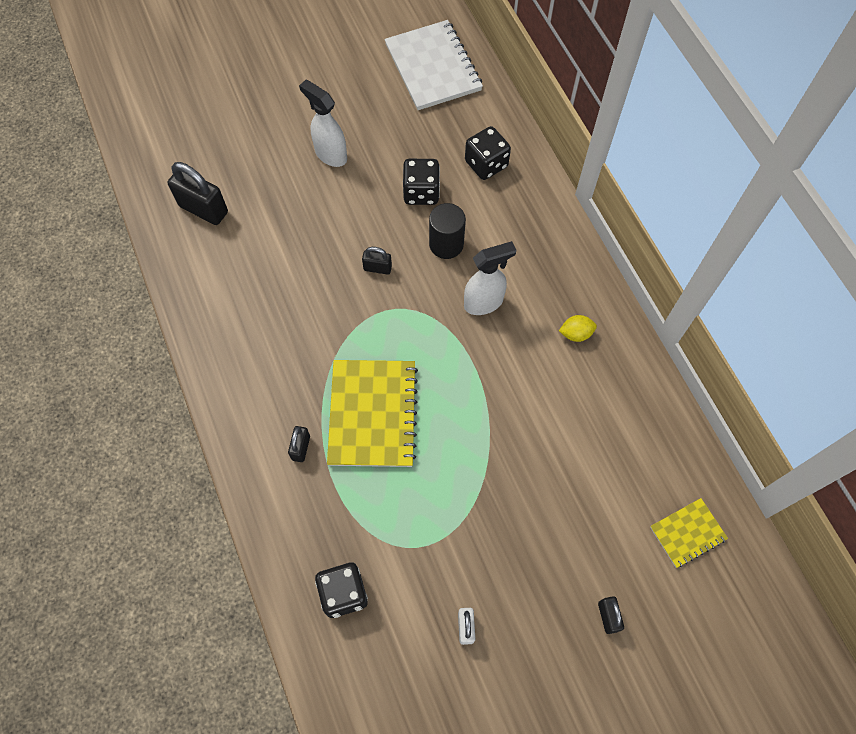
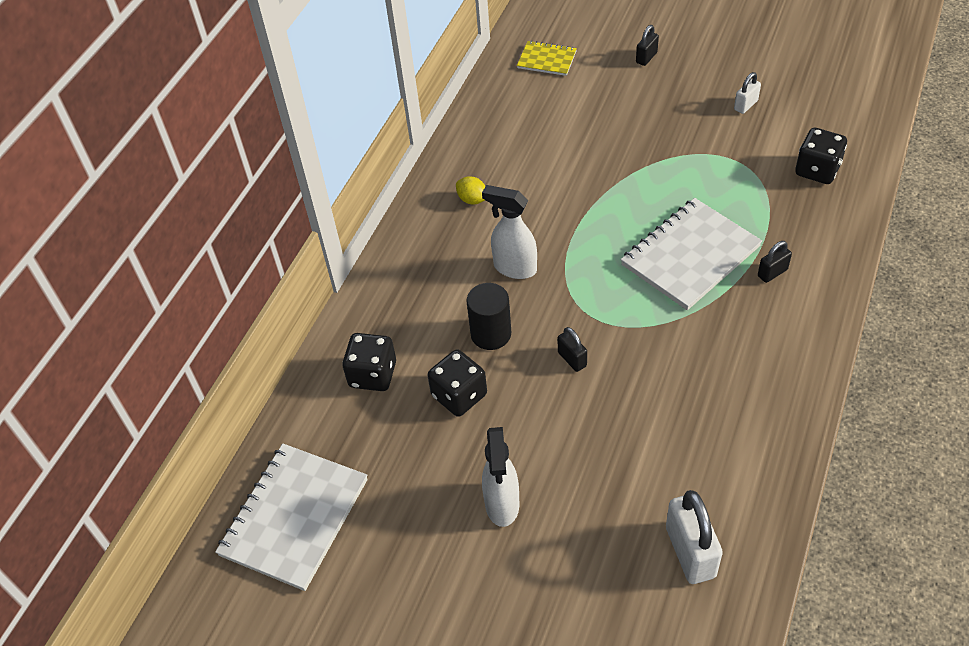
camera: 130 degrees left, 15 degrees down
(203, 209) = (690, 552): black padlock -> white padlock
(372, 414) = (690, 256): yellow notebook -> white notebook

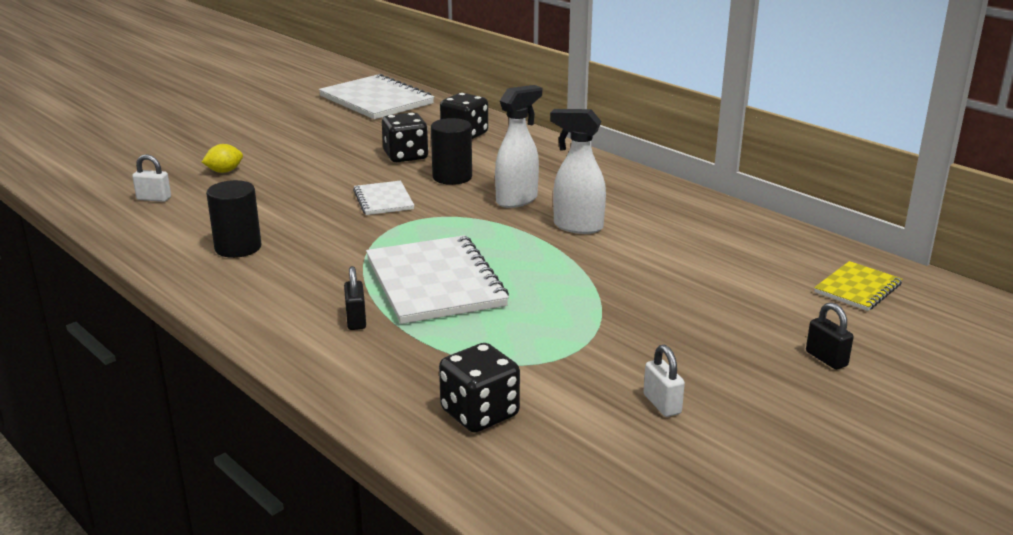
camera: 110 degrees right, 25 degrees down
(472, 200) = (629, 201): yellow lemon -> yellow lemon (224, 171)
(502, 505) = (292, 152): white spray bottle -> white spray bottle (577, 227)
(572, 359) = (383, 200): black padlock -> white notebook
(690, 552) = (154, 198): white padlock -> white padlock, size x0.54
(730, 410) = (238, 248): none -> black cylinder

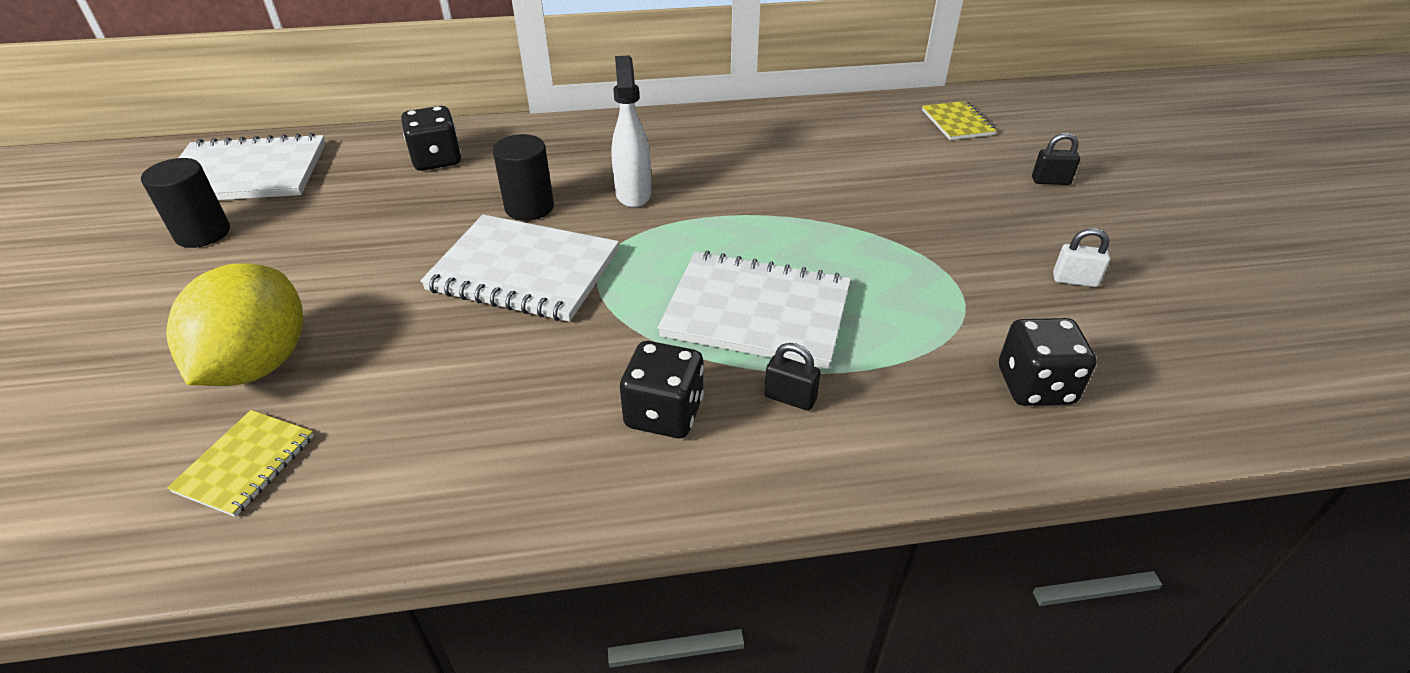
camera: 55 degrees left, 15 degrees up
(154, 198) = (245, 464): white padlock -> yellow notebook
(224, 171) = (259, 364): yellow lemon -> yellow lemon, size x2.41
(238, 248) = (509, 430): black cylinder -> black cylinder (203, 233)
(383, 200) = (524, 271): white notebook -> white notebook, size x1.89
(405, 156) = (433, 214): black dice -> black dice (664, 413)
(577, 227) = (727, 187): white spray bottle -> none

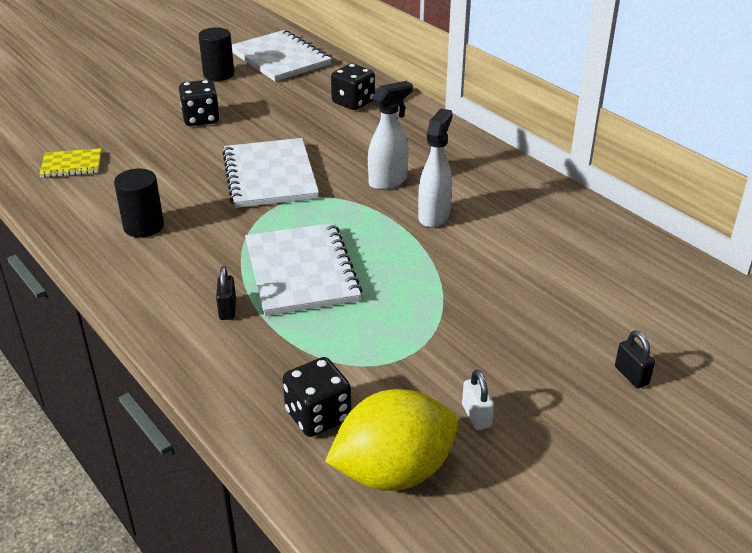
camera: 60 degrees right, 5 degrees down
(259, 364) = (135, 136): yellow lemon -> yellow lemon (393, 472)
(529, 207) = (334, 152): black cylinder -> black cylinder (143, 226)
(664, 413) = (182, 268): black dice -> black dice (201, 119)
(729, 189) = (434, 216): none -> white spray bottle
(957, 122) = (677, 298): yellow notebook -> none

